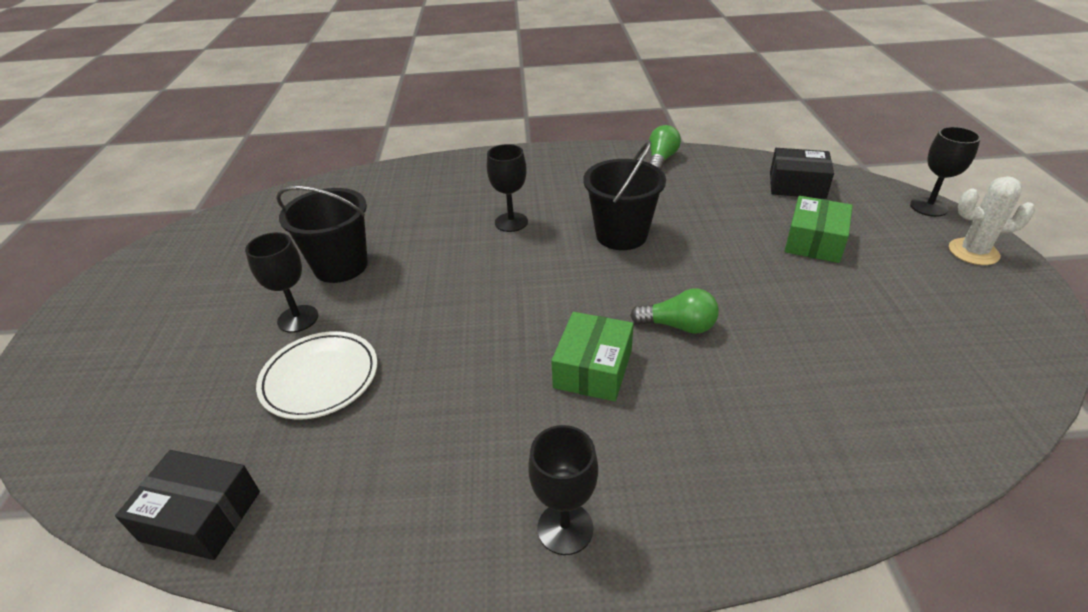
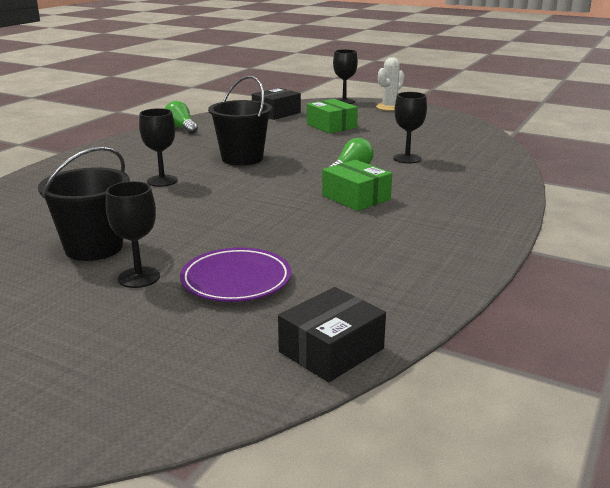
camera: 60 degrees left, 15 degrees down
(320, 378) = (236, 280): white plate -> purple plate
(565, 528) = (468, 234): black goblet -> black goblet (407, 158)

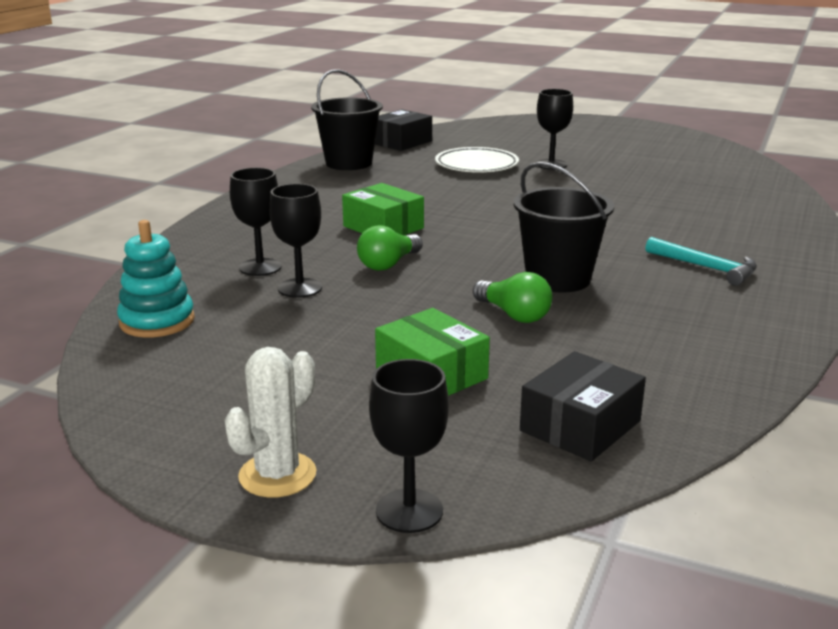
camera: 175 degrees right, 0 degrees up
(94, 248) = (612, 179): black bucket -> black bucket (349, 163)
(138, 162) = (705, 267): none -> turquoise hammer
(162, 181) = (633, 240): black goblet -> black goblet (260, 267)
(181, 128) = (742, 352): green light bulb -> green light bulb (513, 315)
(236, 280) = (476, 165): purple plate -> white plate
(479, 146) = (157, 321): none -> turquoise stacking toy

